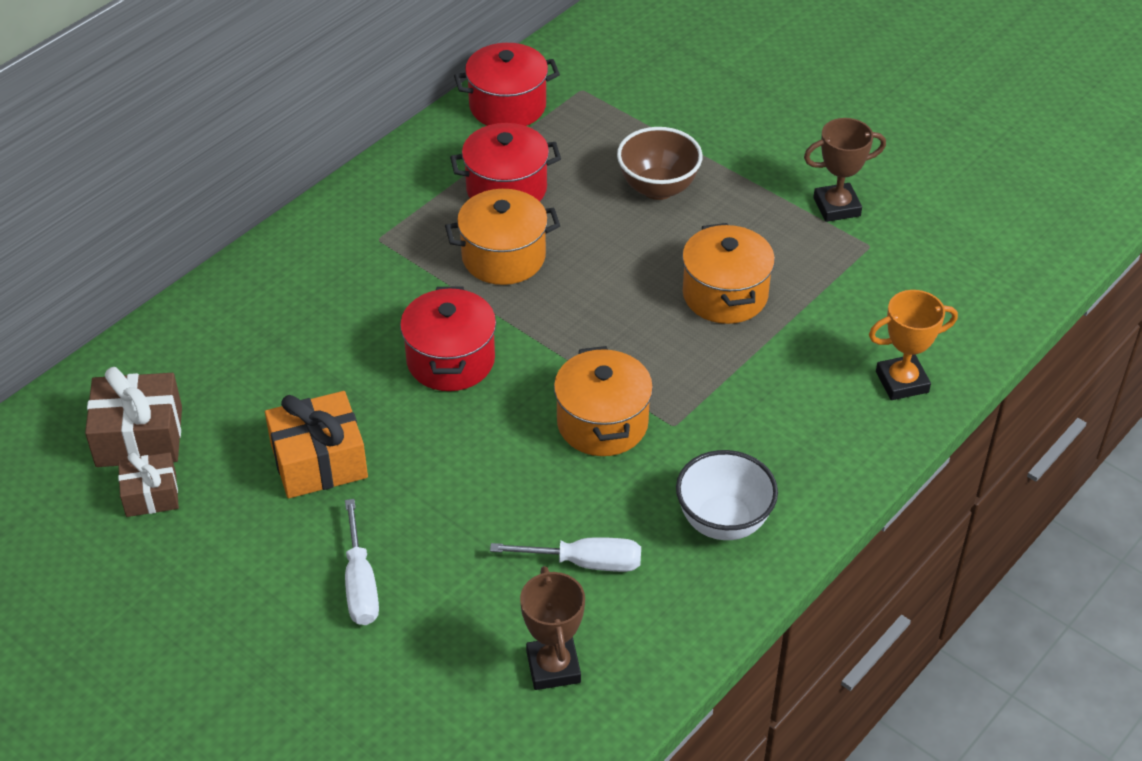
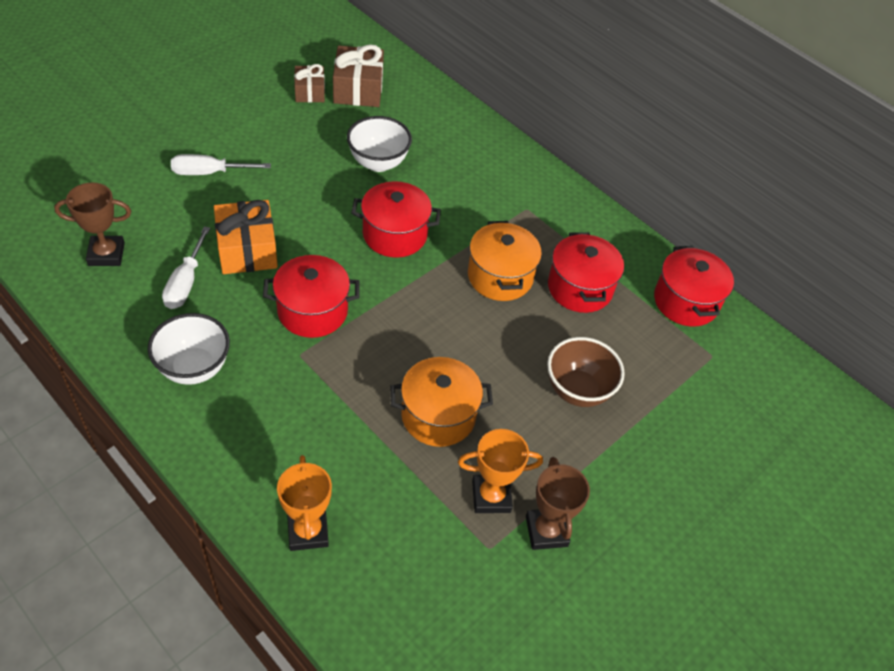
camera: 90 degrees right, 5 degrees up
(310, 393) = (378, 163): none -> white bowl
(319, 461) = (317, 162): orange gift -> orange gift (247, 249)
(602, 423) = (312, 311): orange pot -> red pot
(811, 247) = (491, 496): none -> orange trophy

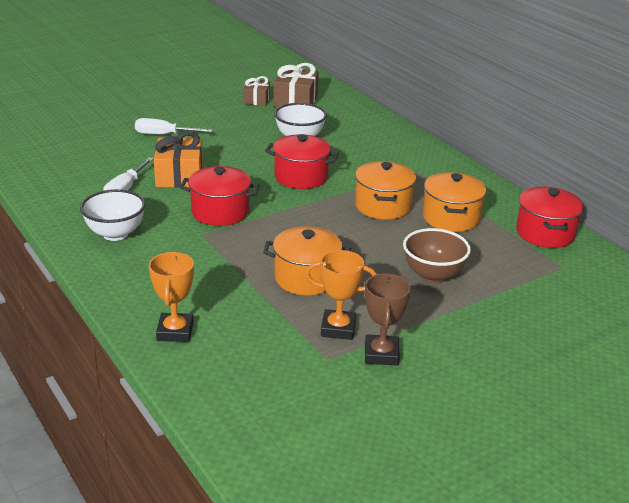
camera: 15 degrees right, 20 degrees down
(106, 254) = (70, 170): brown trophy -> none
(580, 288) = (451, 218): red pot -> orange pot

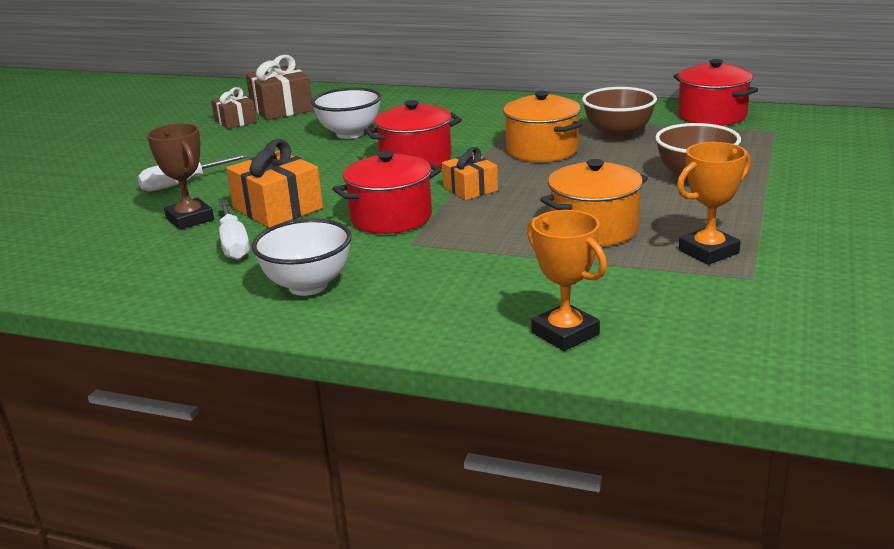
camera: 35 degrees left, 5 degrees down
(293, 214) = (470, 189): none -> orange gift
(381, 354) = (785, 251): brown trophy -> brown trophy (190, 219)
(451, 218) = (618, 135): orange pot -> brown bowl

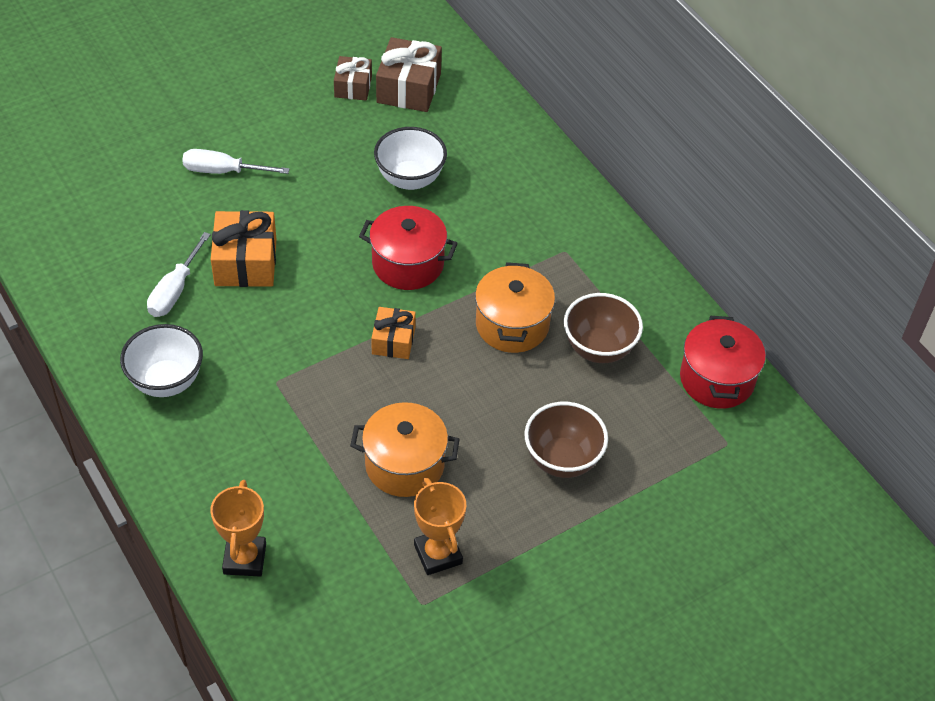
camera: 35 degrees right, 25 degrees up
(190, 219) = (180, 231): brown trophy -> none
(391, 218) = (299, 337): red pot -> none
(708, 251) = (438, 554): orange trophy -> orange trophy turned 60 degrees clockwise

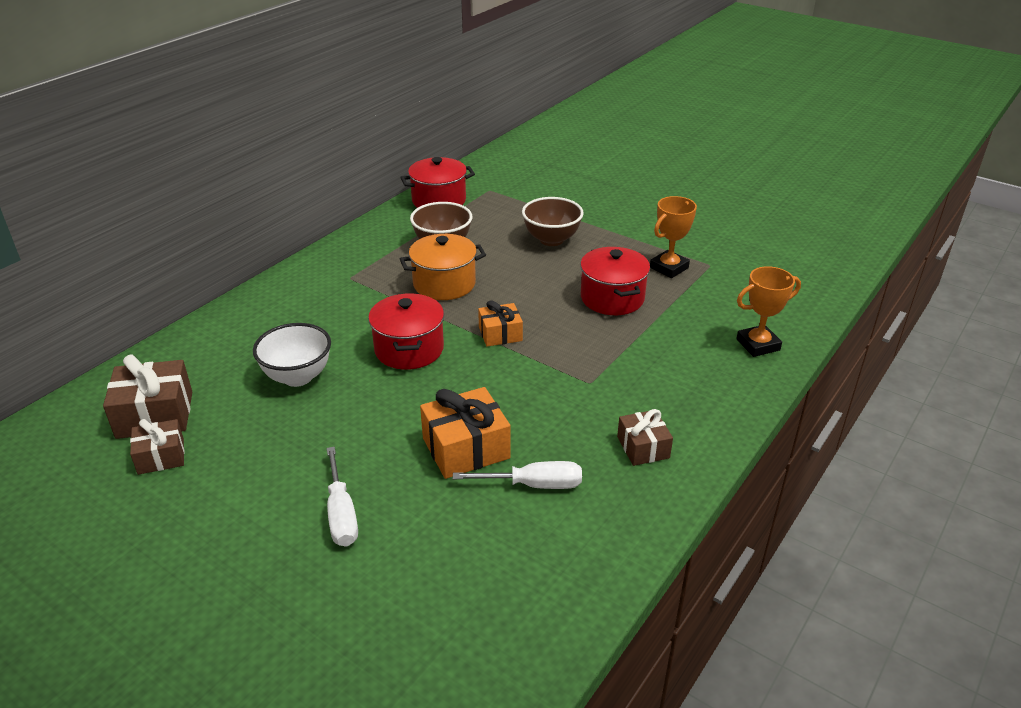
camera: 110 degrees left, 15 degrees down
(166, 381) = (643, 447): white bowl -> brown gift
(404, 465) = (612, 298): orange pot -> red pot

